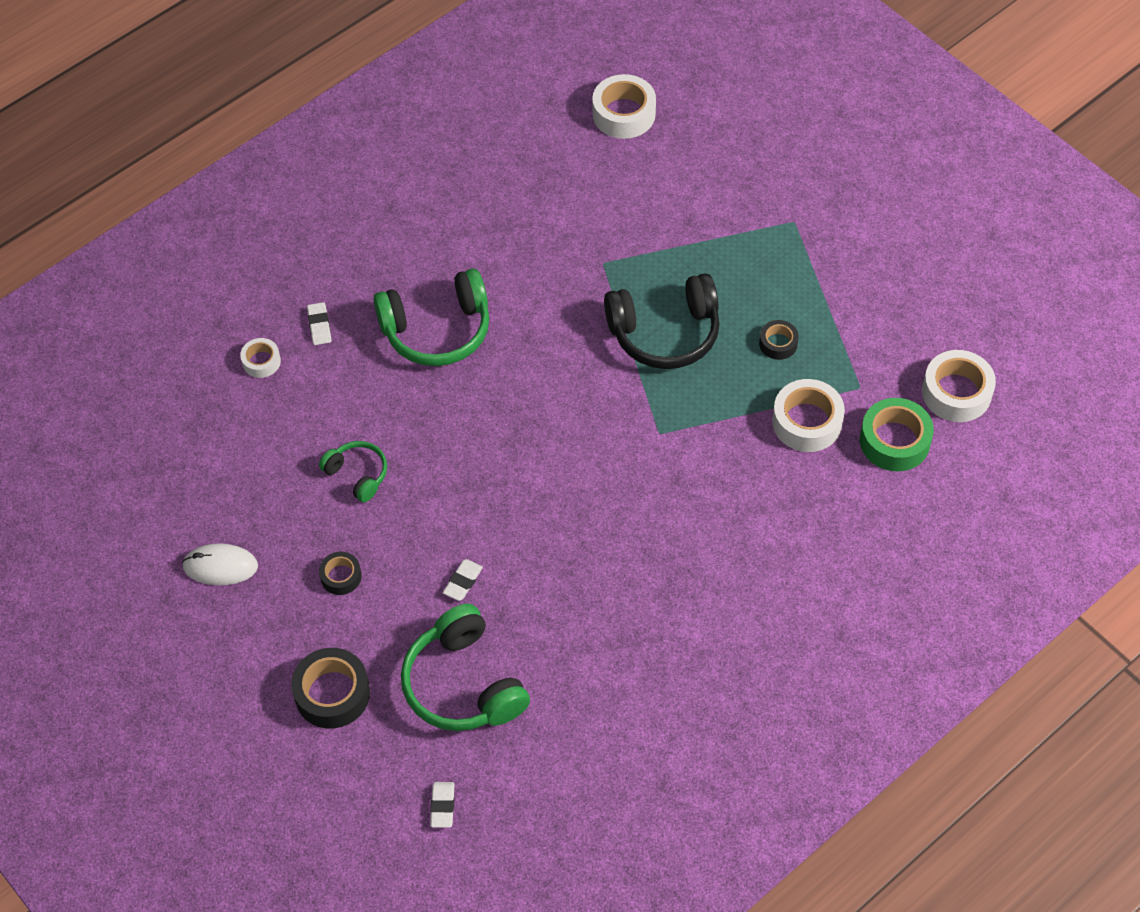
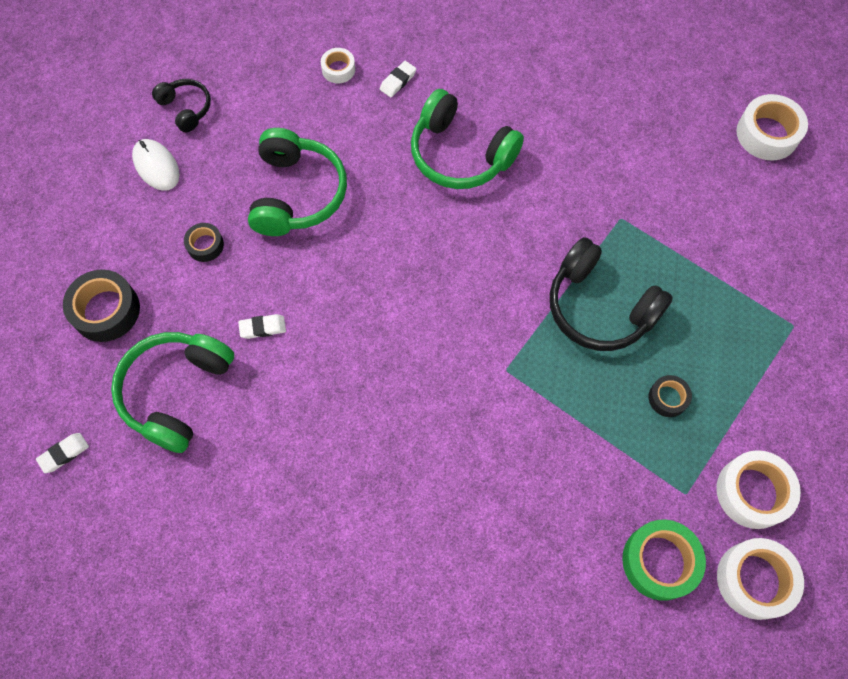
camera: 50 degrees right, 10 degrees up
(181, 505) = (186, 108): none -> black headphones
(357, 474) = (297, 194): green headphones -> green headphones, size x1.84
(807, 422) = (614, 475): white tape -> white tape (752, 492)

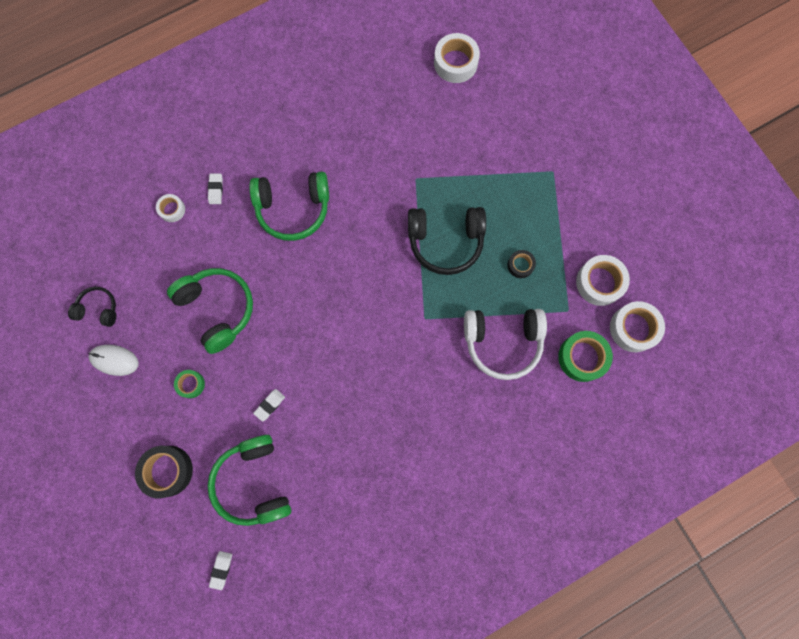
camera: 40 degrees left, 10 degrees up
(205, 245) = (191, 384): black tape -> green tape
(575, 466) = (502, 342): none -> white headphones

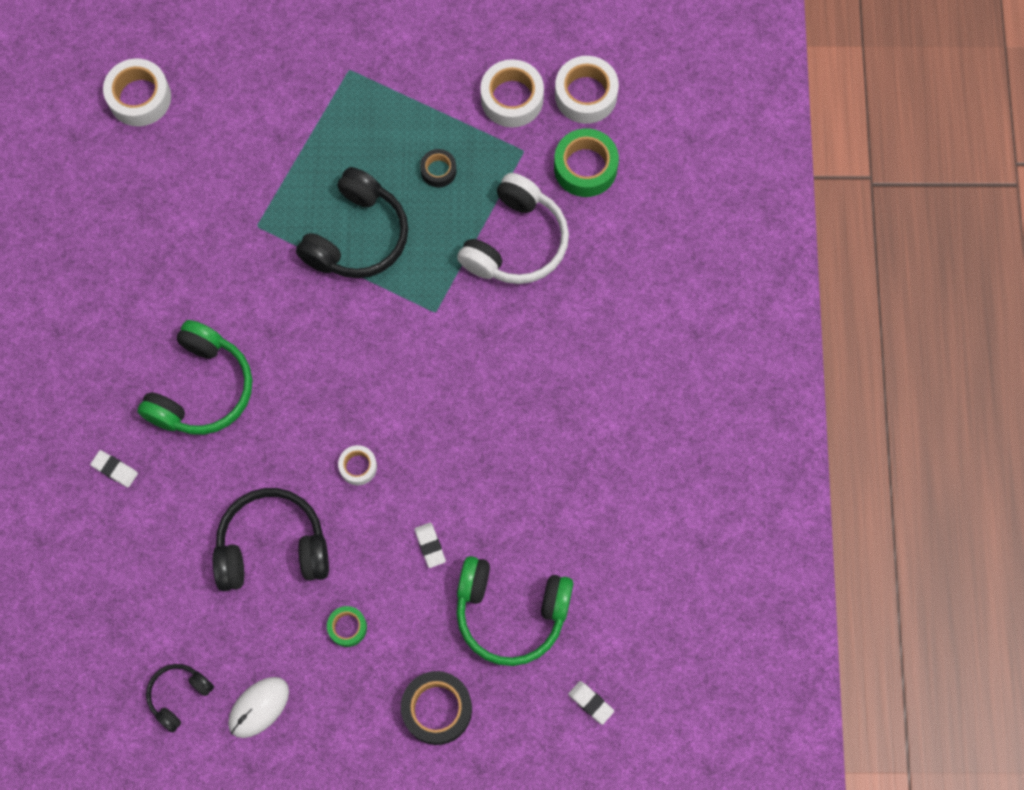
camera: 60 degrees left, 5 degrees down
(172, 210) = (106, 537): white tape -> white tape (358, 467)
(217, 309) = (272, 547): green headphones -> black headphones

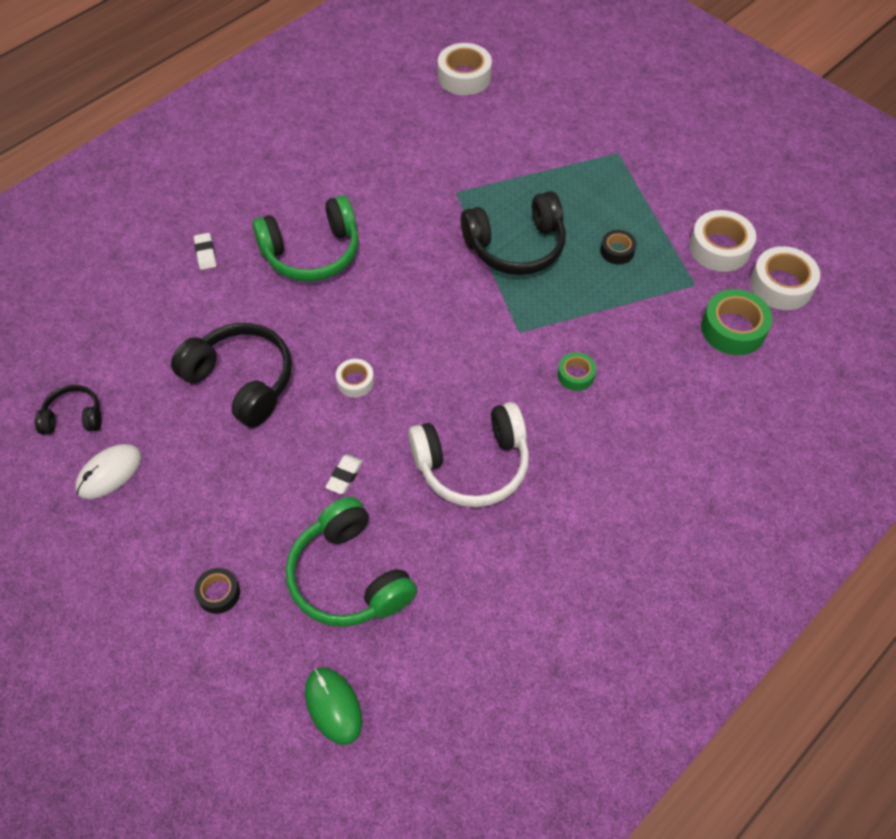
camera: 45 degrees right, 15 degrees down
(259, 707) = (109, 473): white mouse -> white mouse turned 45 degrees counterclockwise
(347, 627) = (226, 477): green tape -> green tape (575, 375)
(437, 709) = (219, 593): black tape -> black tape, size x0.56
(516, 242) = (627, 335): white headphones -> white headphones (472, 464)
(590, 703) = (333, 706): white eraser -> green mouse

